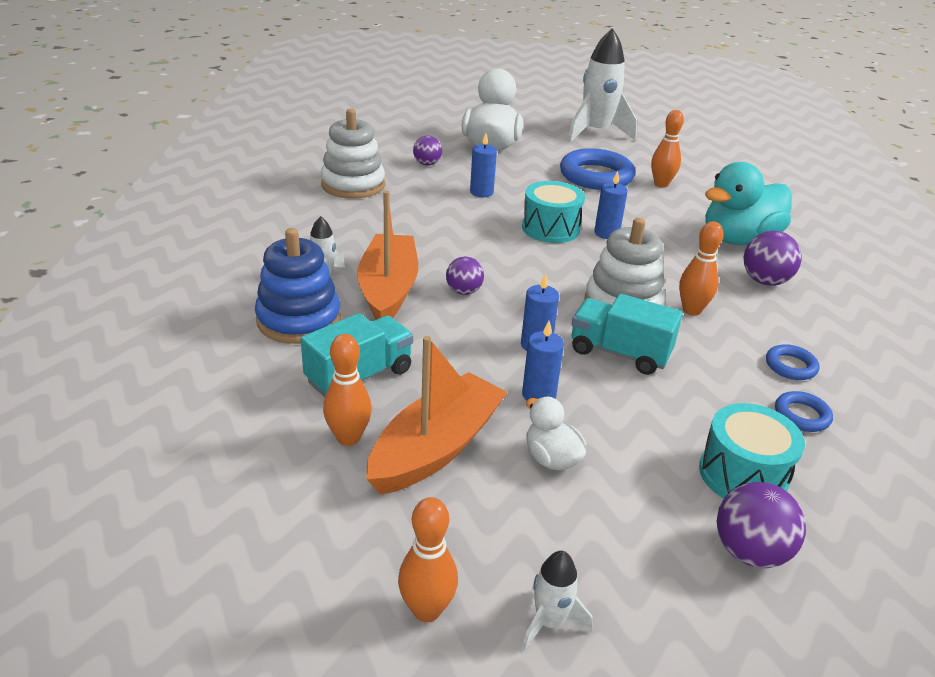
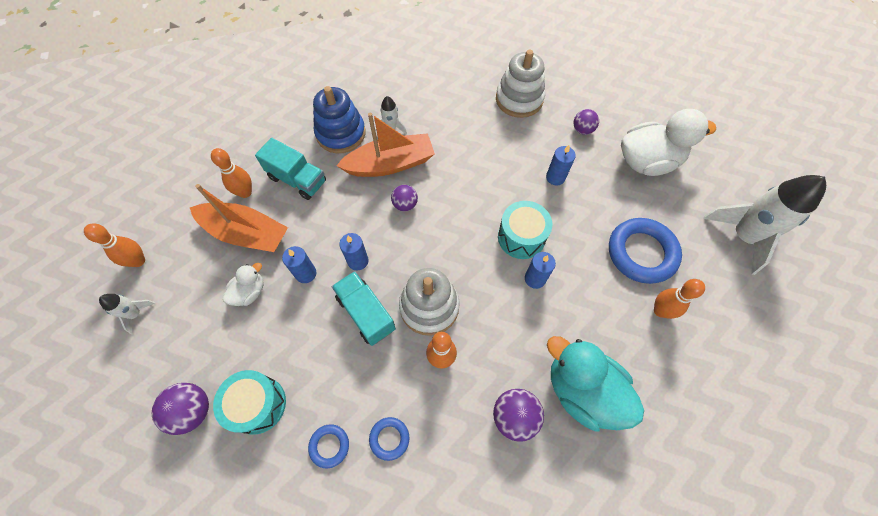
camera: 75 degrees right, 30 degrees up
(619, 353) = (366, 313): turquoise truck -> turquoise truck turned 45 degrees counterclockwise

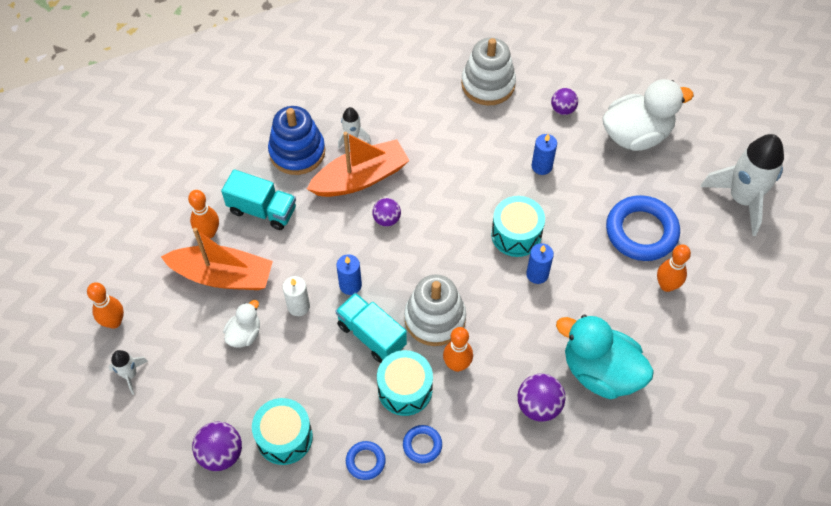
camera: 10 degrees left, 5 degrees down
(306, 273) = (298, 306): blue candle -> white candle
(385, 375) = (405, 389): none -> turquoise drum

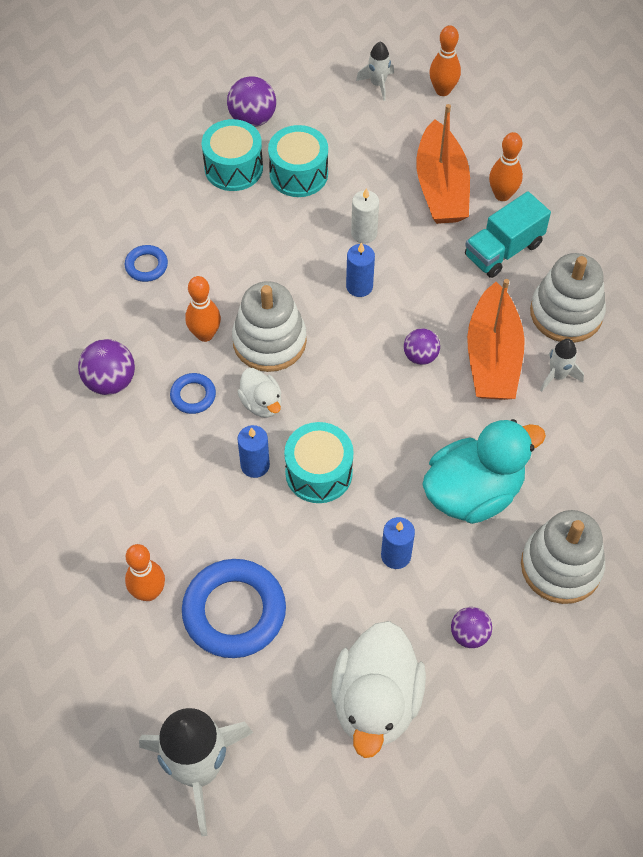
camera: 120 degrees right, 0 degrees up
(223, 276) = (441, 187): orange boat -> orange boat turned 45 degrees counterclockwise
(244, 334) = (362, 179): white duck -> white duck (261, 403)
(297, 152) = (566, 313): blue stacking toy -> white stacking toy
(365, 461) = (165, 216): blue ring -> blue ring (193, 395)
(371, 335) = (289, 278): turquoise truck -> none
(405, 389) = (211, 278): turquoise drum -> turquoise drum (298, 174)
(600, 372) = (102, 458): turquoise duck -> turquoise duck (473, 492)

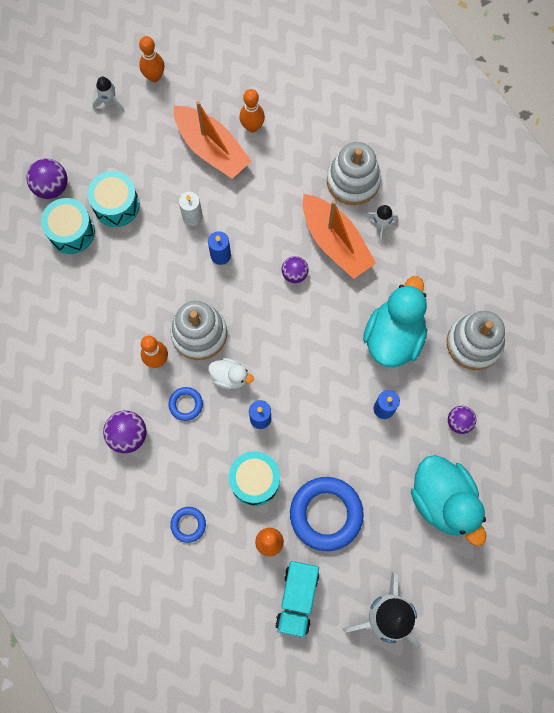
camera: 40 degrees left, 15 degrees up
(146, 266) = (79, 342): blue ring -> blue ring (188, 524)
(319, 473) = (300, 394): turquoise drum -> turquoise drum (255, 480)
(376, 702) = (443, 500): white duck -> turquoise duck
(503, 250) = (284, 165): turquoise truck -> turquoise truck (297, 599)

